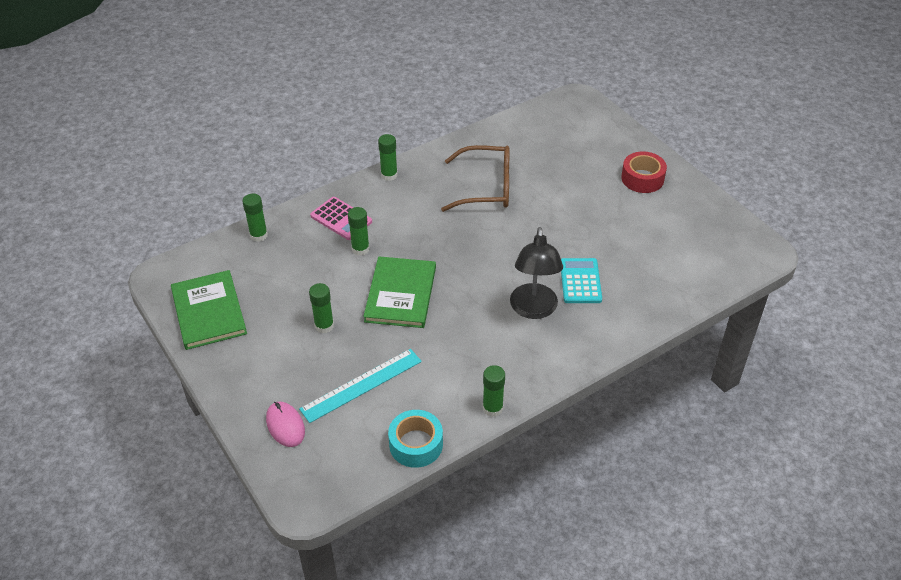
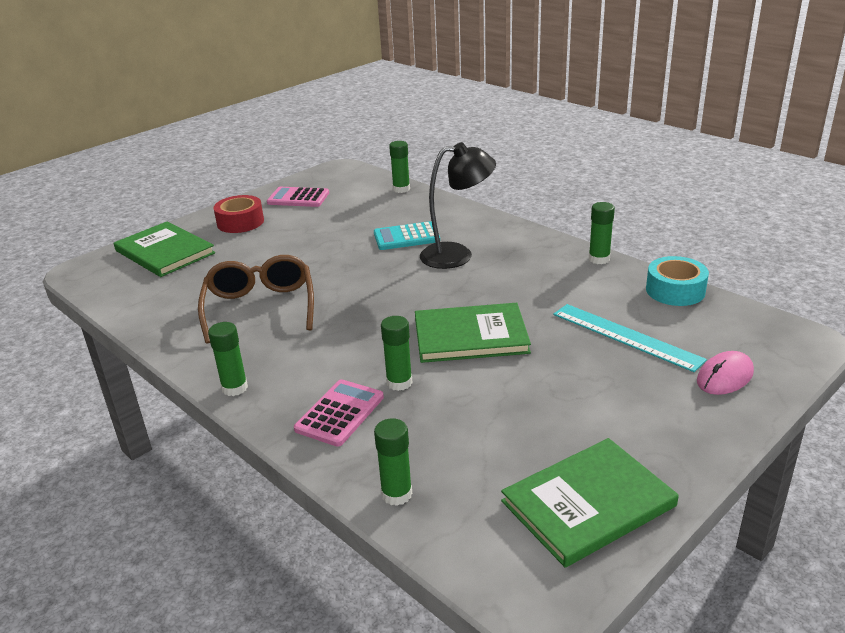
camera: 100 degrees left, 15 degrees down
(324, 326) = (553, 383): green glue stick -> green glue stick (401, 189)
(596, 138) = (165, 252): none -> green book
(689, 216) = (298, 198): none -> pink calculator

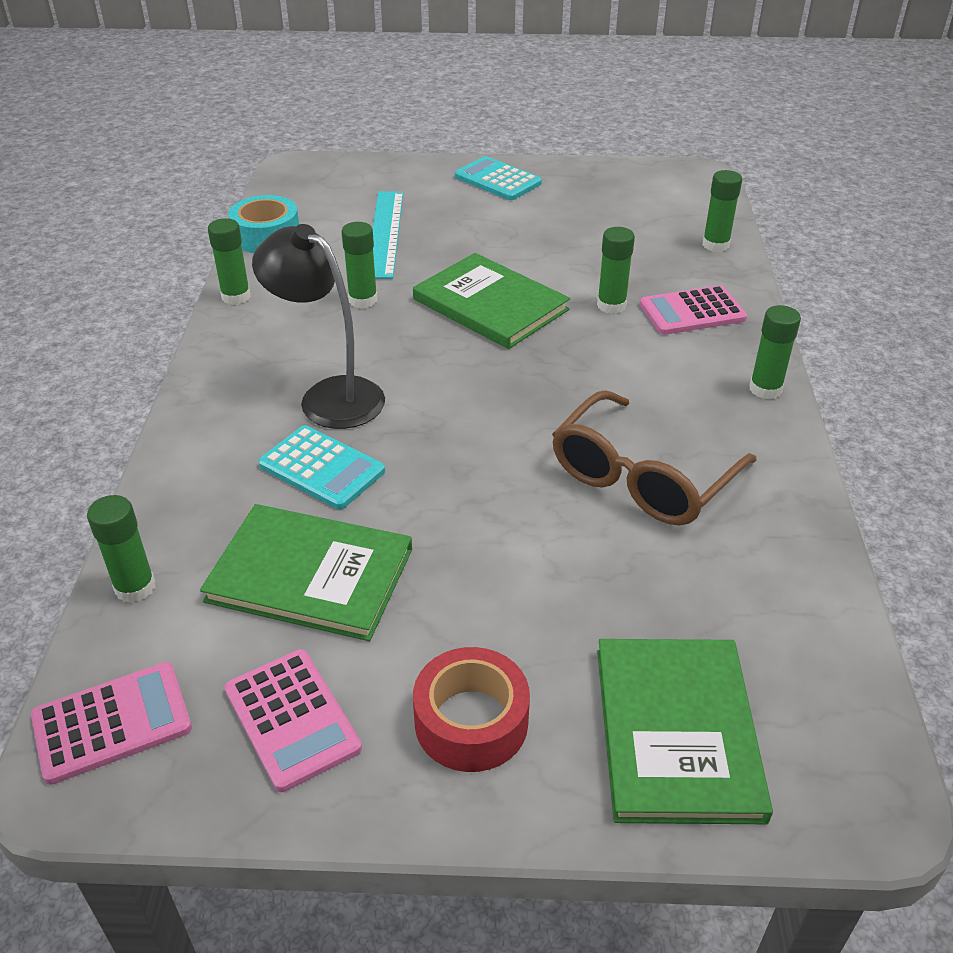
camera: 135 degrees left, 10 degrees up
(348, 175) = (112, 723): none -> pink calculator
(539, 295) = (363, 300): none -> green glue stick
(588, 503) = (607, 184): green book -> green book (310, 575)
(670, 436) = (497, 180): none -> turquoise calculator
(724, 377) = (393, 181): pink mouse -> none

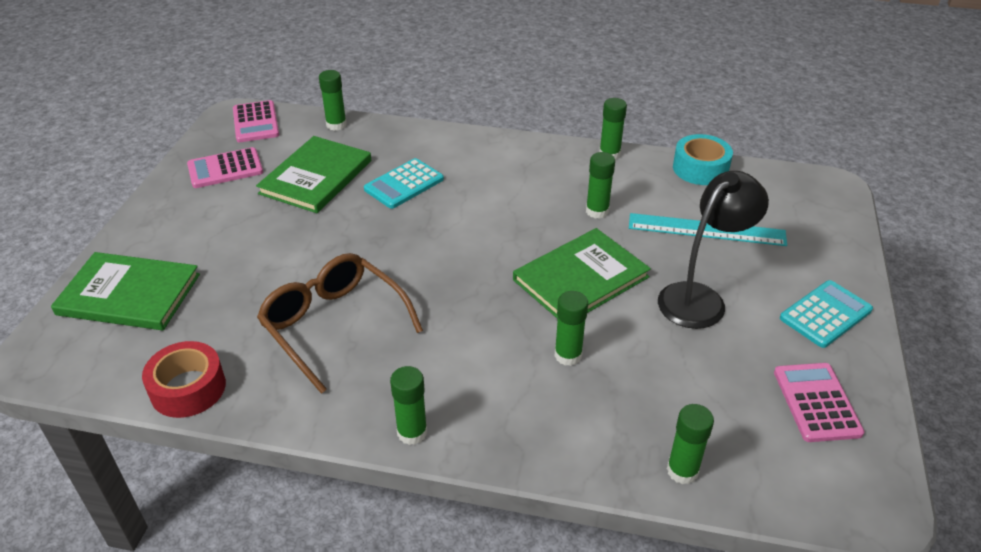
camera: 100 degrees right, 0 degrees up
(329, 396) = (477, 190): black lamp -> black lamp (700, 298)
(471, 721) = (186, 222): red tape -> red tape (188, 388)
(692, 312) = (548, 413): pink calculator -> pink calculator (816, 402)

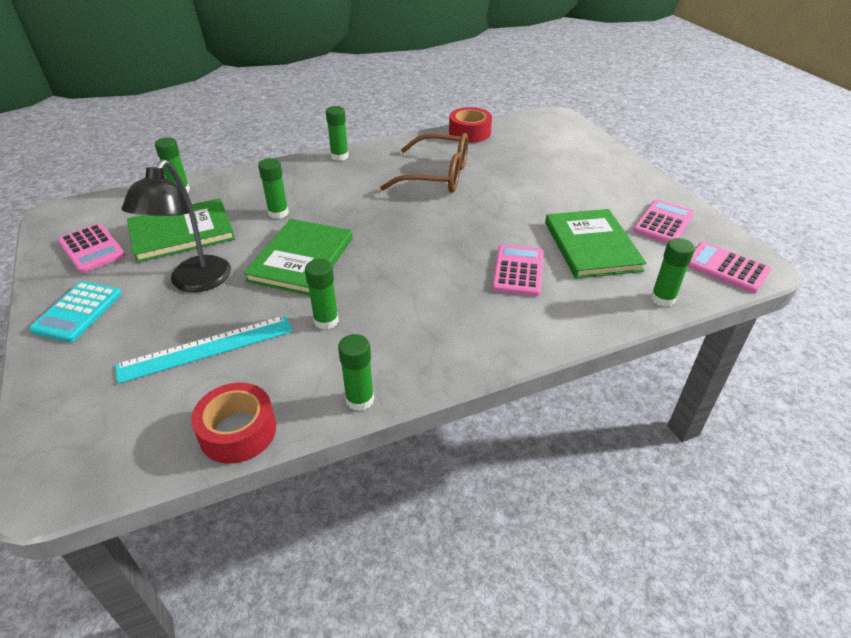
camera: 145 degrees right, 0 degrees up
(129, 294) = (567, 147): green book -> green book (182, 233)
(404, 184) = (518, 271): turquoise calculator -> pink calculator
(700, 168) = (238, 431): turquoise tape -> red tape

